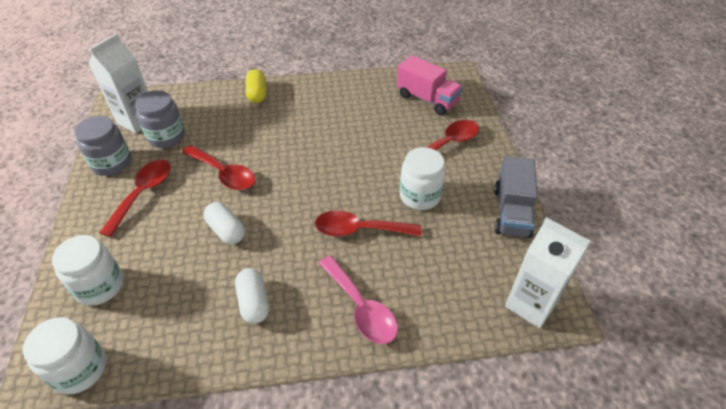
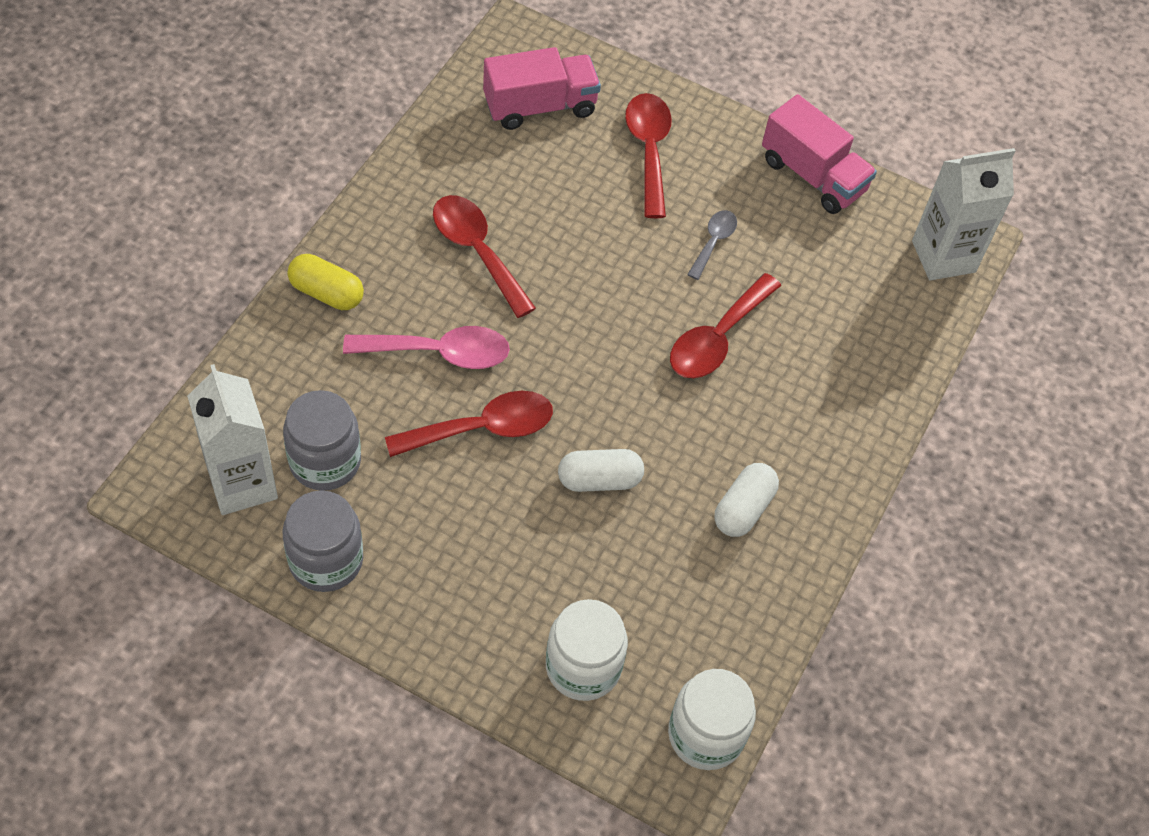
camera: 60 degrees left, 10 degrees up
(143, 194) = (438, 546): red spoon -> red spoon (477, 251)
(254, 302) = (743, 509): white capsule -> white capsule turned 75 degrees counterclockwise
(361, 308) = (832, 409): pink spoon -> pink spoon (439, 353)
(420, 196) = (713, 242): white jar -> grey spoon
(511, 212) = (812, 176): grey truck -> pink truck

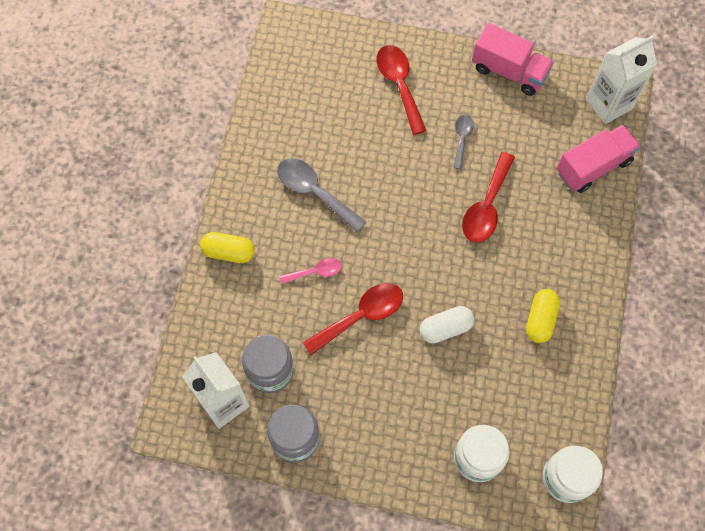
camera: 10 degrees left, 10 degrees up
(439, 353) = (315, 272): pink spoon -> pink spoon, size x0.57
(477, 251) = (314, 192): red spoon -> grey spoon
(540, 106) = (319, 74): pink truck -> pink truck (593, 167)
(743, 509) = (540, 319): white capsule -> yellow capsule

